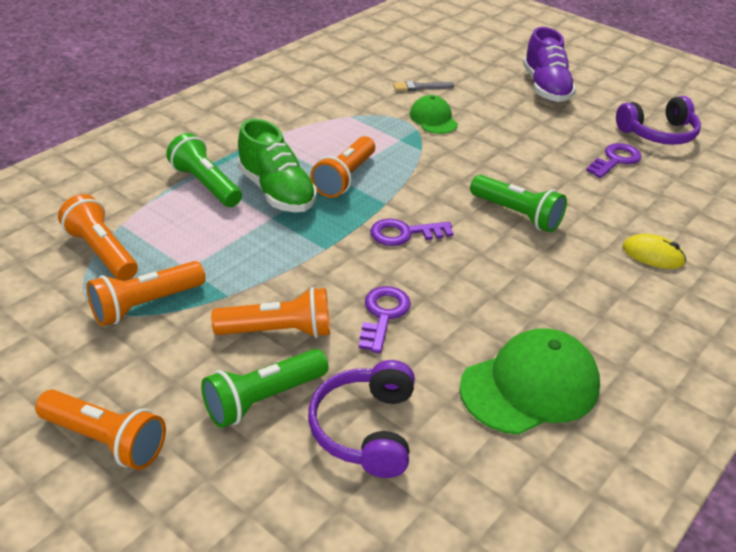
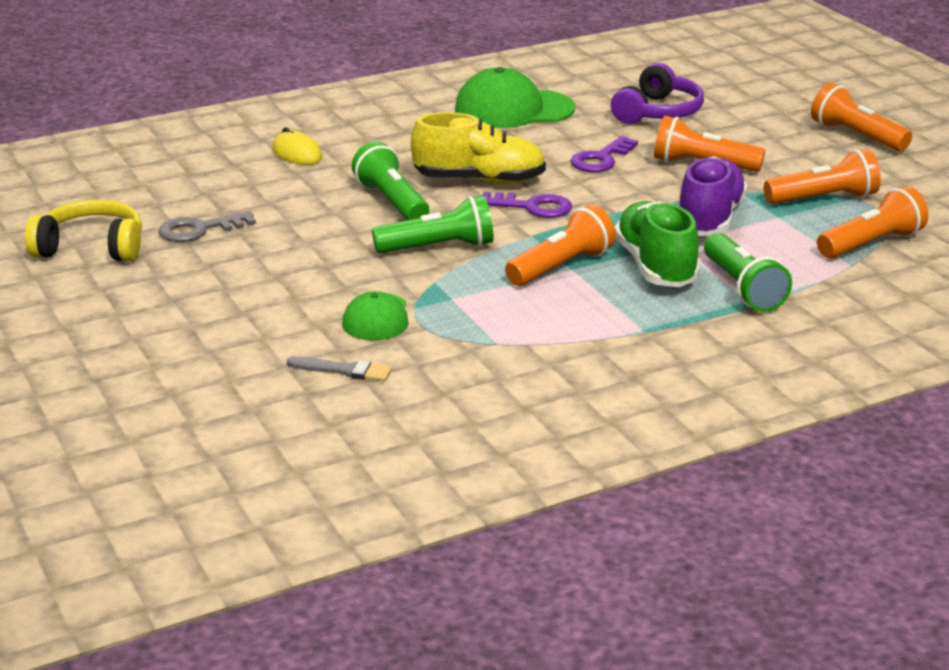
camera: 155 degrees left, 10 degrees down
(102, 252) = (871, 244): orange flashlight -> orange flashlight turned 105 degrees counterclockwise
(263, 399) = (730, 135): green flashlight -> green flashlight (438, 247)
(472, 256) = (479, 180): none -> yellow shoe
(545, 88) = (145, 334): purple shoe -> purple shoe (709, 219)
(615, 160) = (199, 230): purple key -> grey key
(658, 134) = (91, 247): purple headphones -> yellow headphones

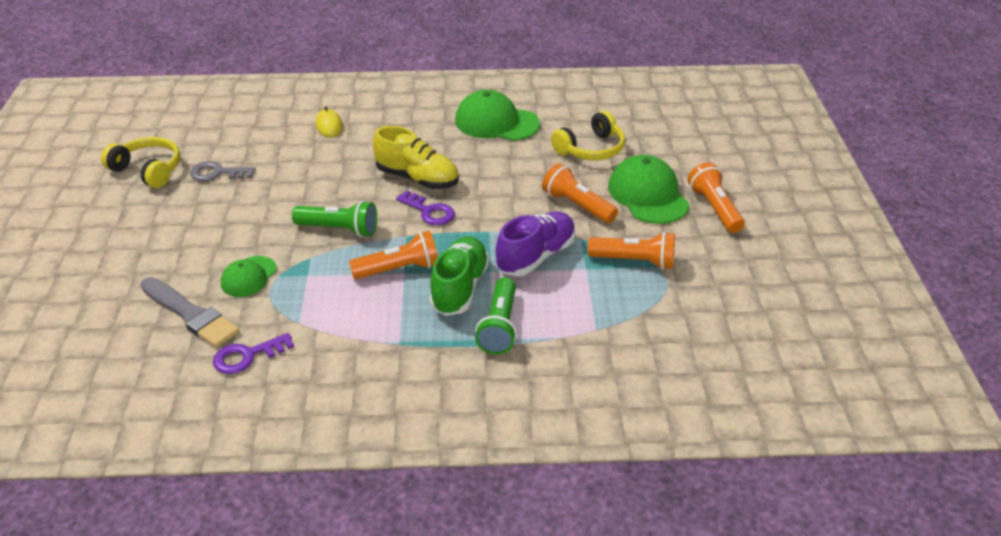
camera: 25 degrees right, 10 degrees up
(344, 370) = (191, 314): grey brush -> grey brush, size x1.87
(392, 202) = (347, 182): green flashlight -> none
(601, 159) = (513, 181): purple key -> purple key (247, 356)
(658, 112) = (591, 149): purple headphones -> yellow headphones
(770, 139) = (648, 195): none -> green cap
(871, 244) = (629, 314): orange flashlight -> none

